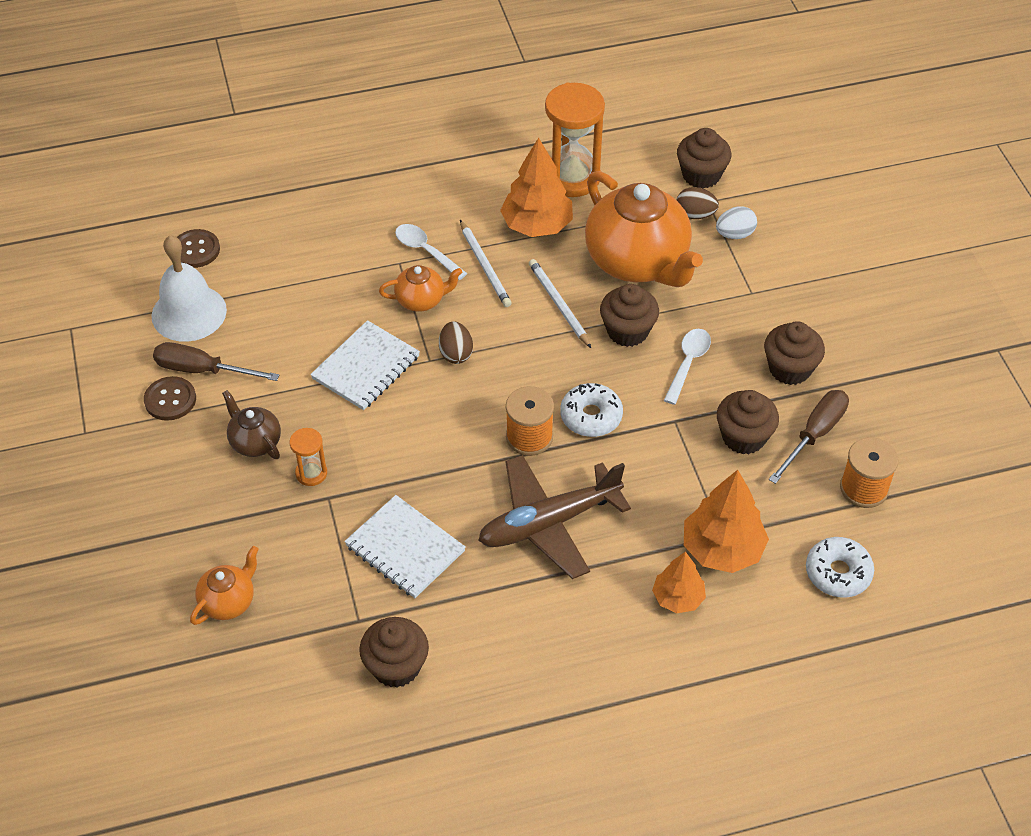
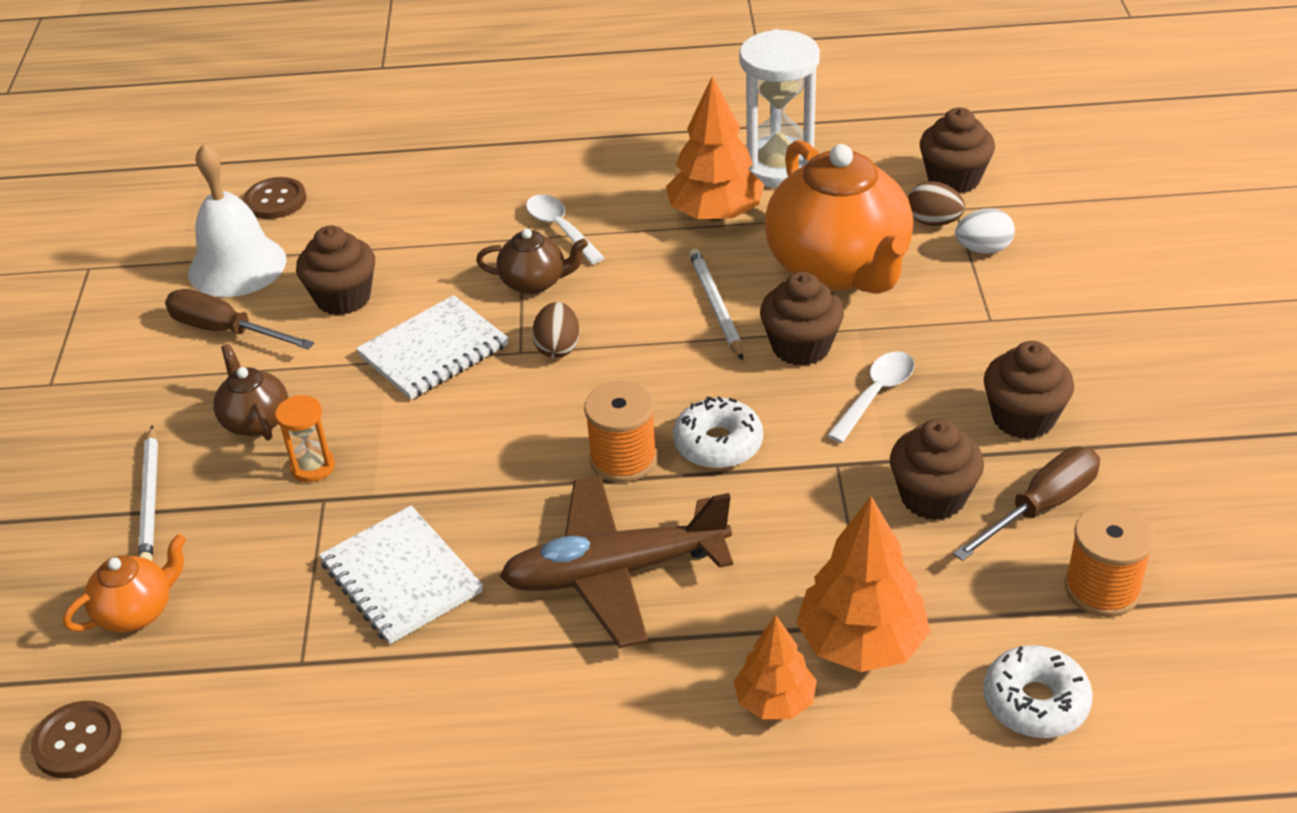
camera: 15 degrees right, 10 degrees down
(170, 400) = (171, 359): brown button -> brown button (77, 742)
(396, 666) = (329, 733): brown cupcake -> brown cupcake (343, 298)
(421, 300) = (535, 282): orange teapot -> brown teapot
(485, 266) = (631, 253): white pencil -> white pencil (150, 499)
(572, 177) = (778, 166): orange hourglass -> white hourglass

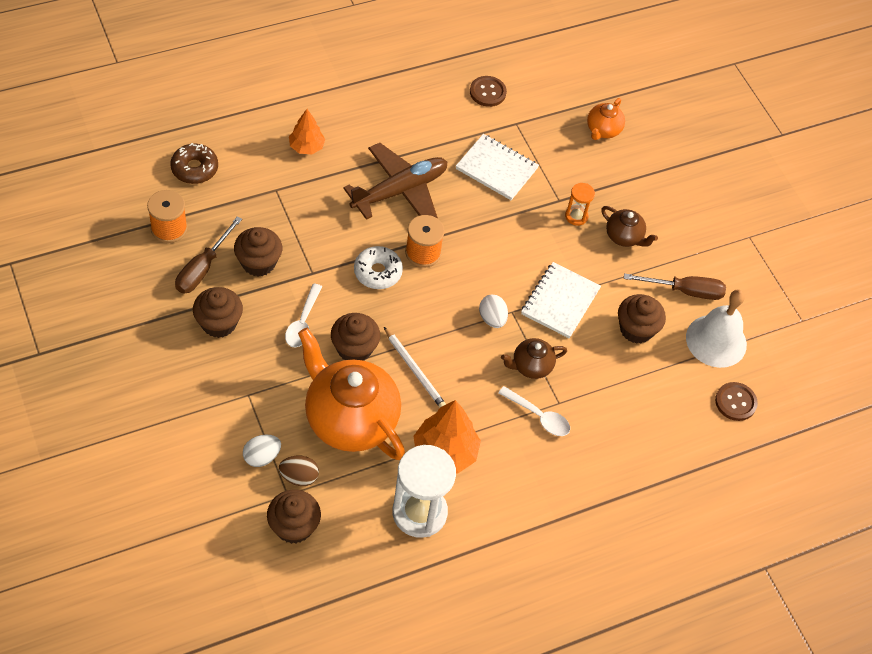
camera: 150 degrees right, 15 degrees up
(77, 742) = (583, 76): brown button -> brown button (487, 92)
(150, 499) = (641, 183): white pencil -> none
(558, 347) = (492, 318): brown egg -> white egg
(861, 643) = (276, 180): orange tree -> none
(1035, 702) = (194, 168): white donut -> brown donut

